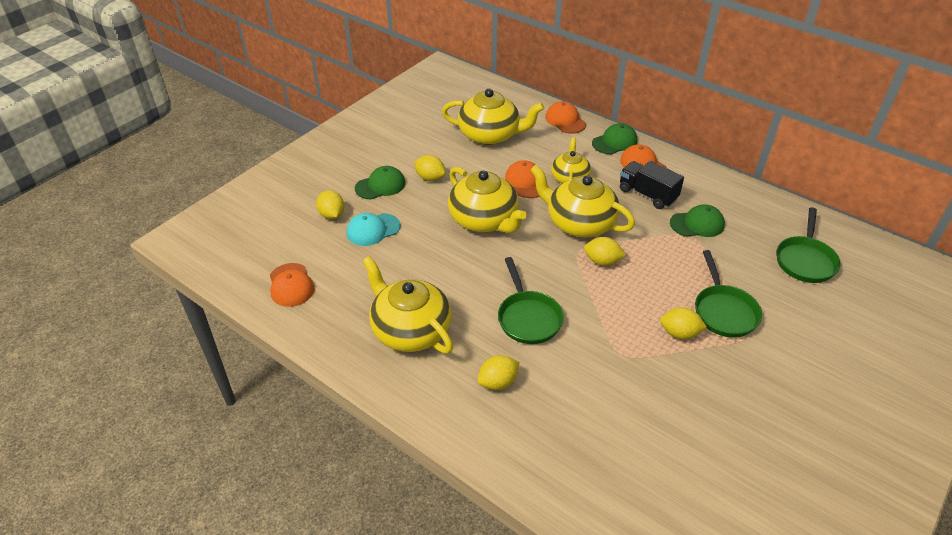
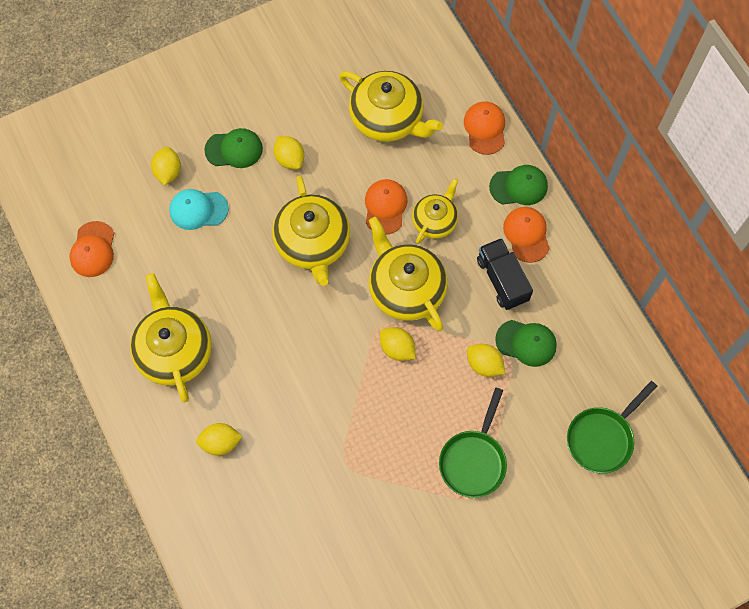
camera: 25 degrees right, 25 degrees up
(528, 318) = (286, 384): green pan -> none
(679, 333) = (414, 465): yellow lemon -> yellow lemon (484, 364)

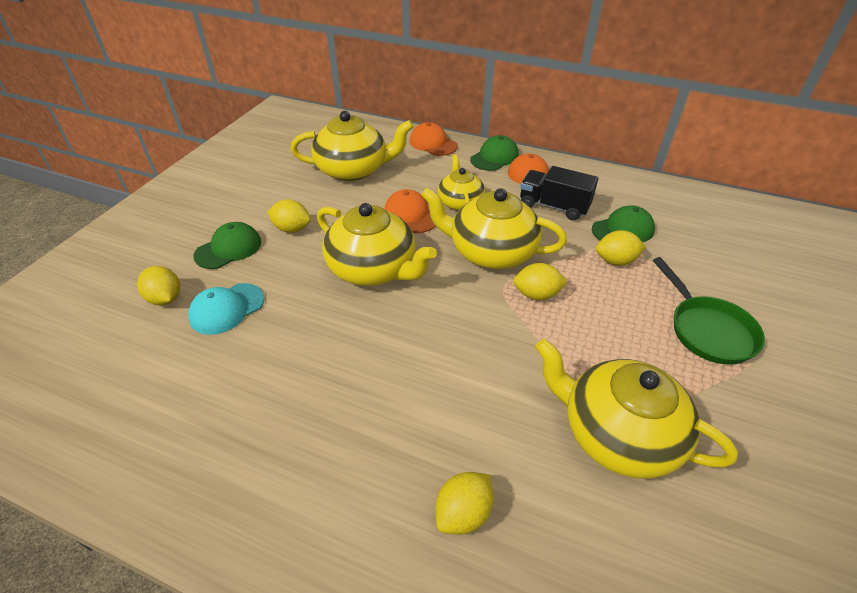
camera: 40 degrees left, 25 degrees down
(93, 249) = (109, 418): orange cap -> none
(174, 351) = (308, 453): yellow teapot -> yellow teapot (617, 434)
(602, 438) = (757, 250): green pan -> none

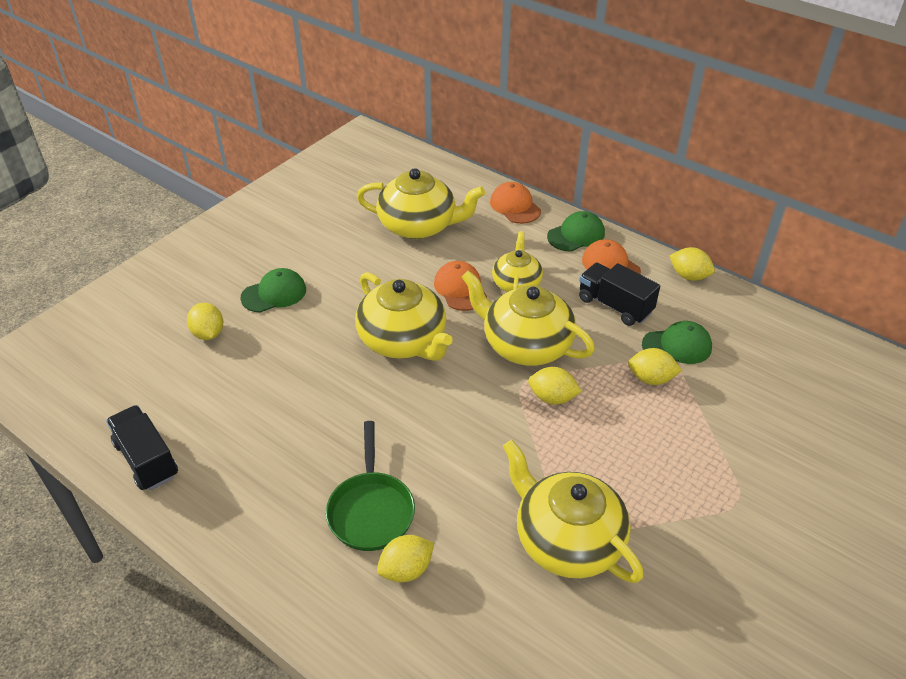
camera: 15 degrees right, 0 degrees up
(115, 453) = (147, 459): none -> black truck
(227, 309) = (259, 354): turquoise cap -> none
(292, 229) = (338, 283): yellow lemon -> yellow lemon (689, 276)
(707, 330) = (707, 468): green pan -> green pan (371, 510)

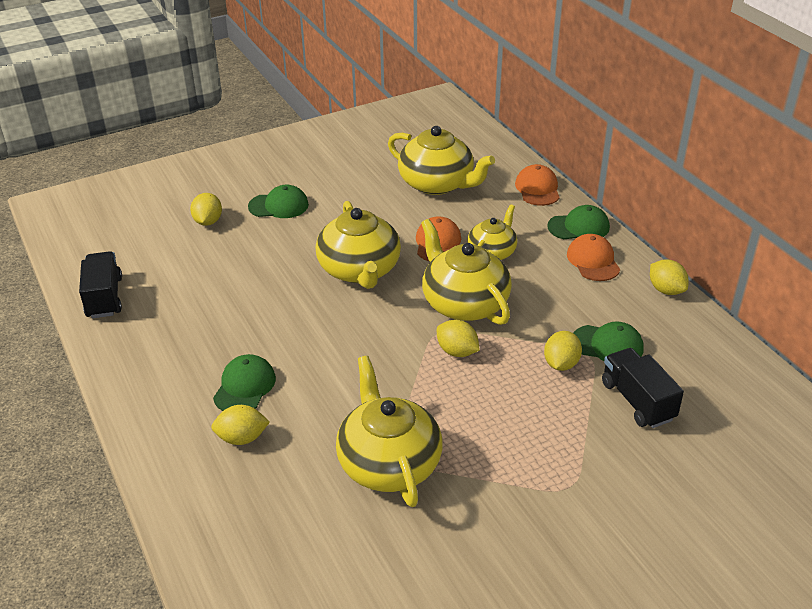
camera: 25 degrees right, 5 degrees down
(371, 510) = (244, 387): green pan -> green cap
(615, 305) = (572, 295): black truck -> black truck (637, 401)
(651, 379) = (561, 364): yellow lemon -> yellow lemon turned 75 degrees clockwise

